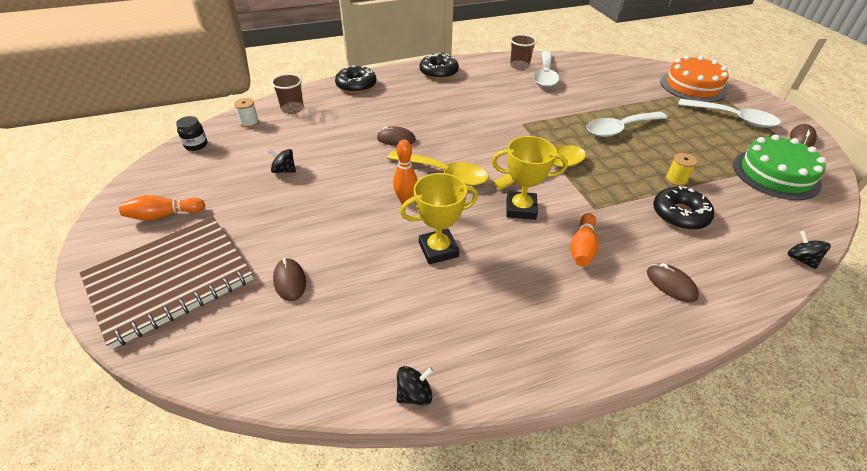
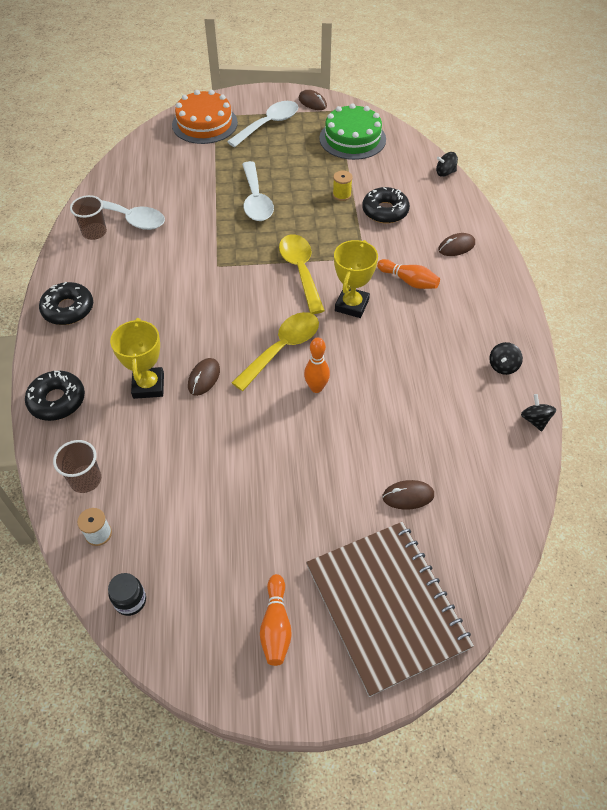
camera: 75 degrees left, 10 degrees up
(284, 170) = (227, 495): black spinning top -> black spinning top (503, 366)
(438, 250) = (391, 376): yellow trophy -> yellow trophy (148, 386)

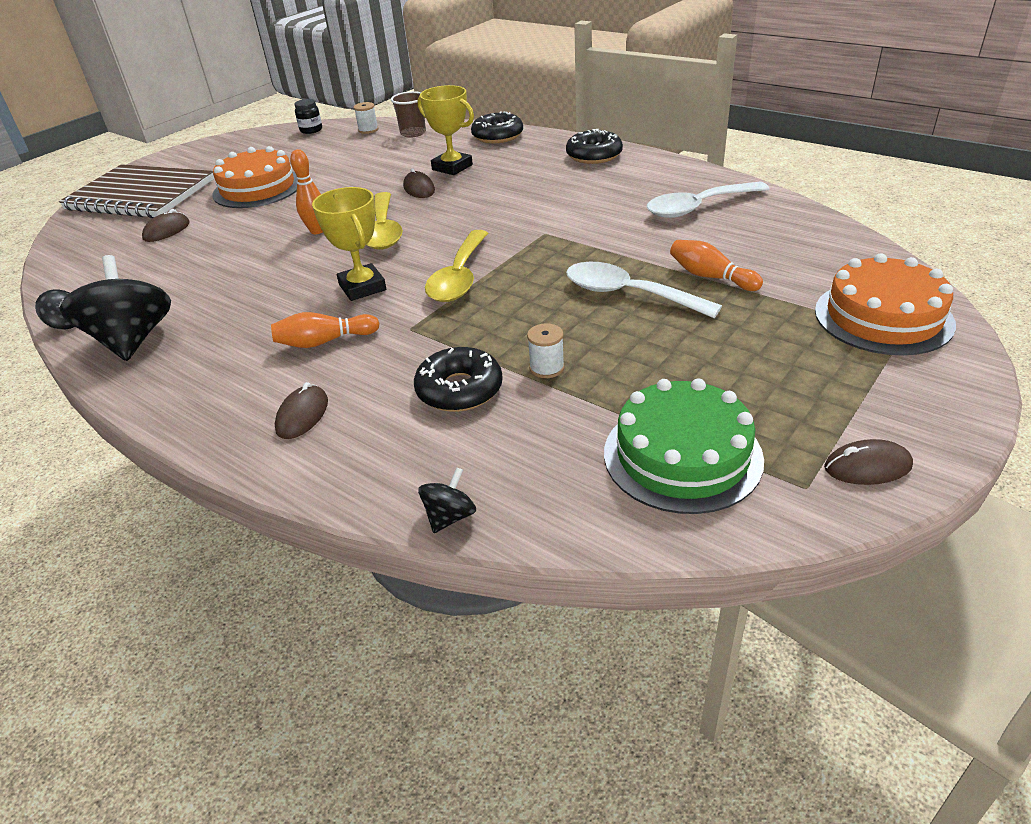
camera: 135 degrees right, 15 degrees down
(94, 232) = (695, 186): brown cup -> none
(269, 124) = (824, 378): white spoon -> none
(276, 626) = (210, 161): orange bowling pin -> orange bowling pin (710, 277)
(292, 504) = (258, 188): none -> orange cake
(301, 271) = (459, 277): yellow spoon -> yellow spoon turned 75 degrees clockwise
(342, 195) = (547, 368): yellow spool -> white spool
(503, 366) = (132, 340): black spinning top -> black spinning top, size x2.19

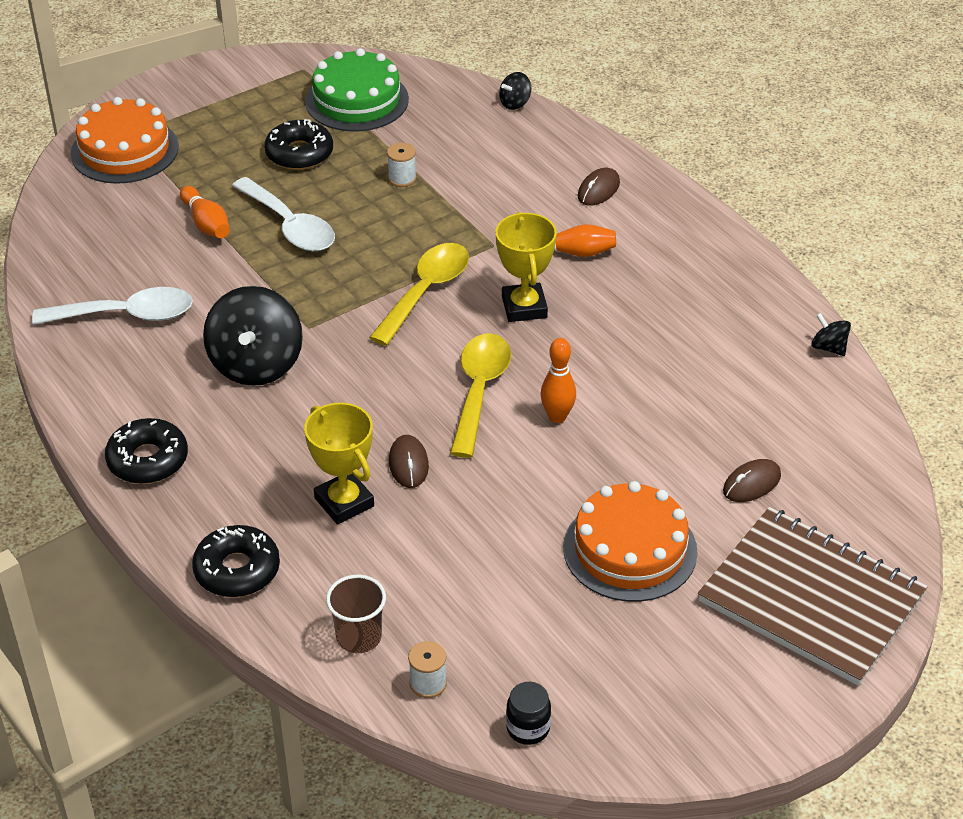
camera: 165 degrees left, 5 degrees up
(132, 340) = (753, 305): black spinning top -> black spinning top (256, 364)
(459, 390) = (475, 179): black donut -> black donut (299, 153)
(867, 467) = (259, 69): brown mouse -> none

